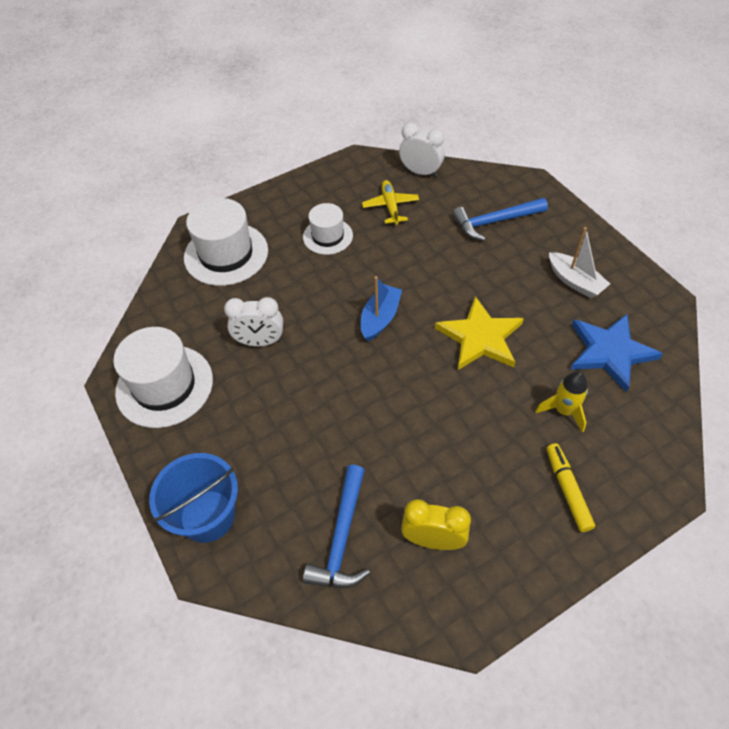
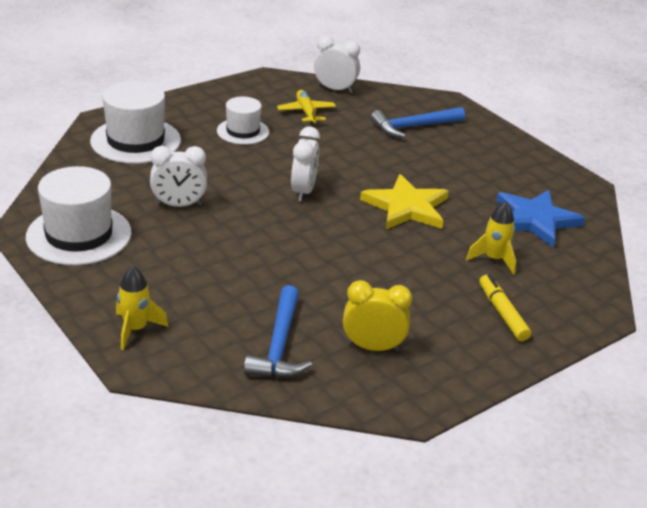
camera: 10 degrees left, 20 degrees down
(207, 516) = (135, 329): blue bucket -> yellow rocket
(380, 318) = (303, 191): blue boat -> white clock
(575, 281) = (496, 171): white boat -> none

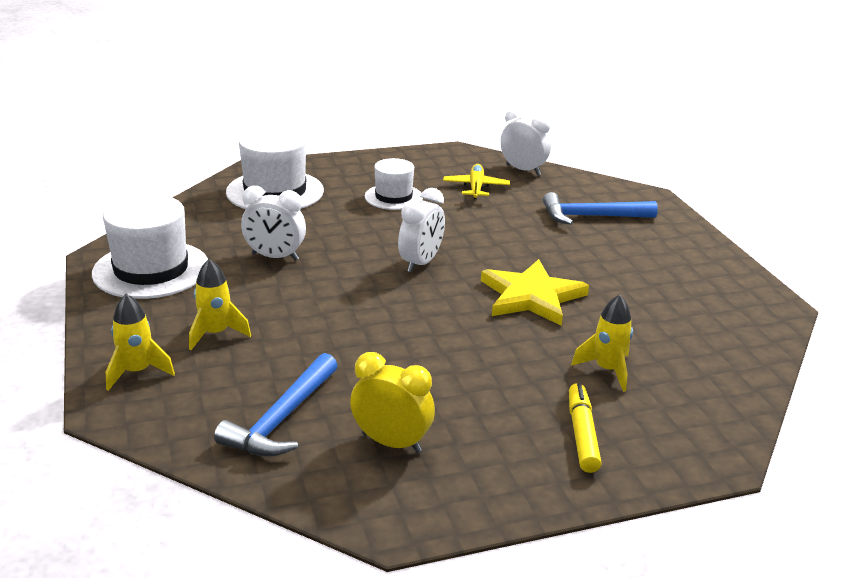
camera: 20 degrees right, 5 degrees down
(177, 284) = (216, 334): none -> yellow rocket
(535, 220) = (687, 335): blue star -> none

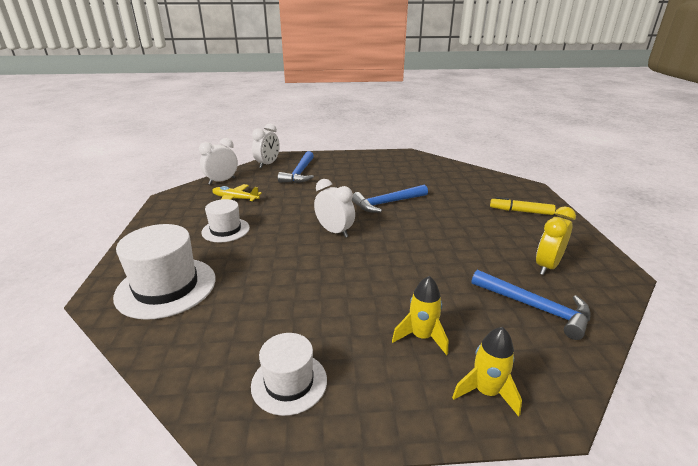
camera: 75 degrees left, 0 degrees up
(151, 269) = (289, 382): white hat -> white hat, size x0.60
(275, 257) = (298, 295): white clock -> white clock (267, 164)
(531, 296) = (387, 203): yellow star -> blue hammer
(607, 370) = (463, 196): yellow rocket -> none

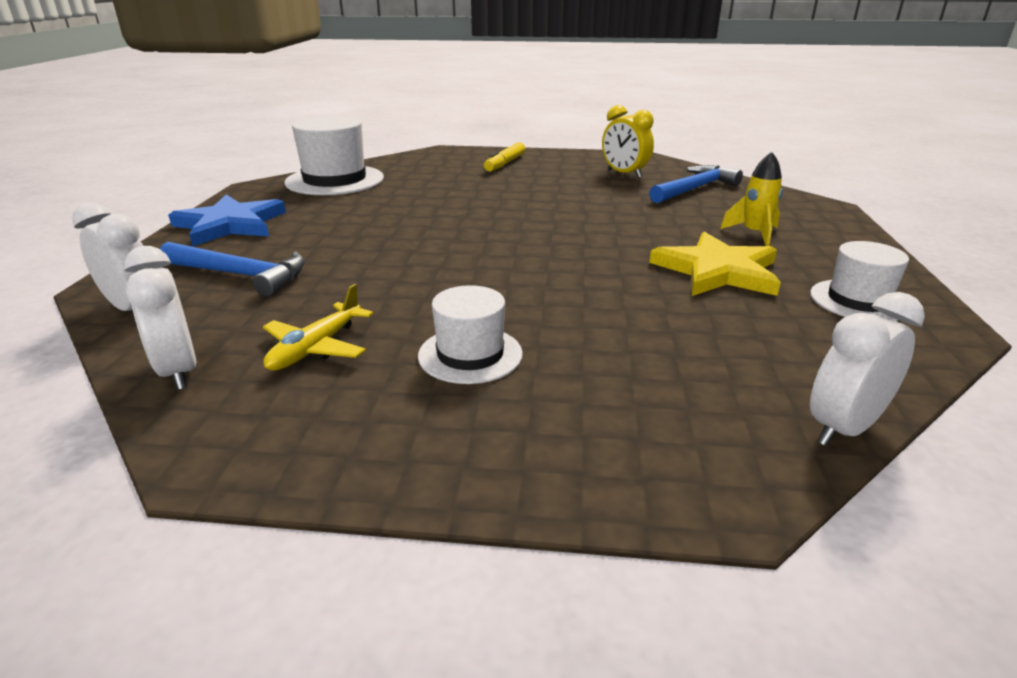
camera: 80 degrees left, 0 degrees up
(166, 287) = (683, 410): white hat -> white hat (335, 180)
(333, 309) = (717, 271): none -> yellow star
(334, 231) = (516, 258): white clock -> white clock (844, 428)
(354, 160) = (230, 224): none -> blue star
(387, 203) = (439, 219): blue hammer -> none
(486, 392) = (818, 221): yellow rocket -> none

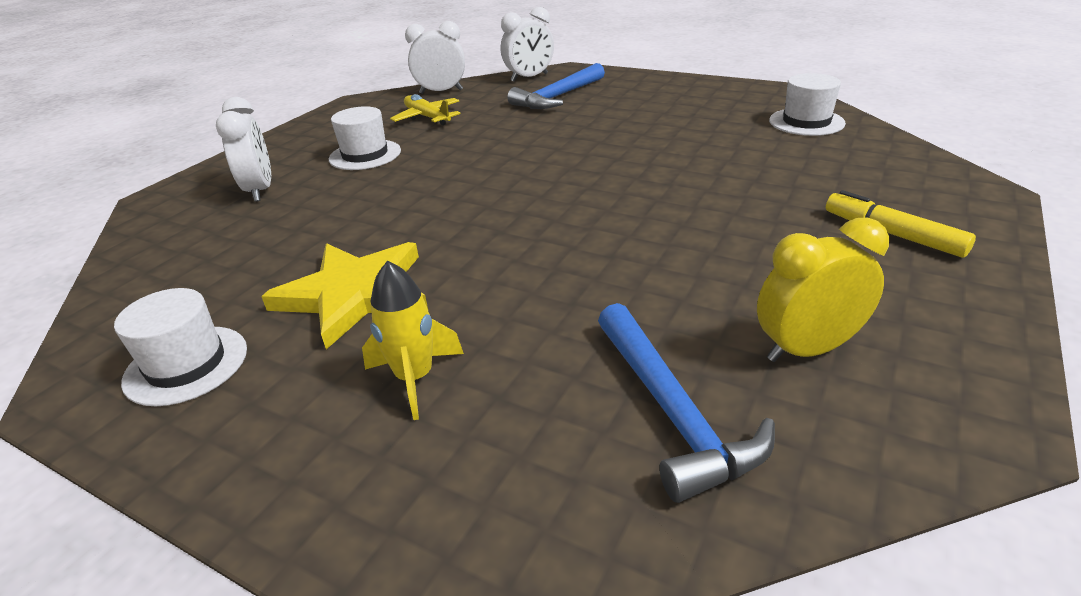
camera: 115 degrees right, 5 degrees up
(230, 224) = (672, 89): blue star -> none
(335, 180) = (806, 122): white hat -> white hat, size x0.60
(844, 428) = (121, 254): white clock -> white clock (260, 190)

